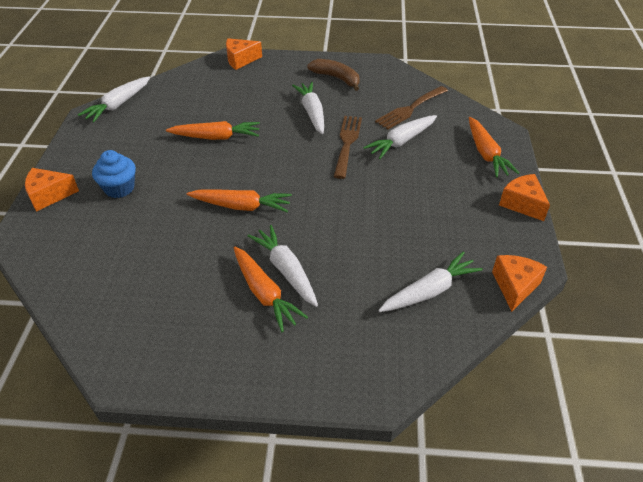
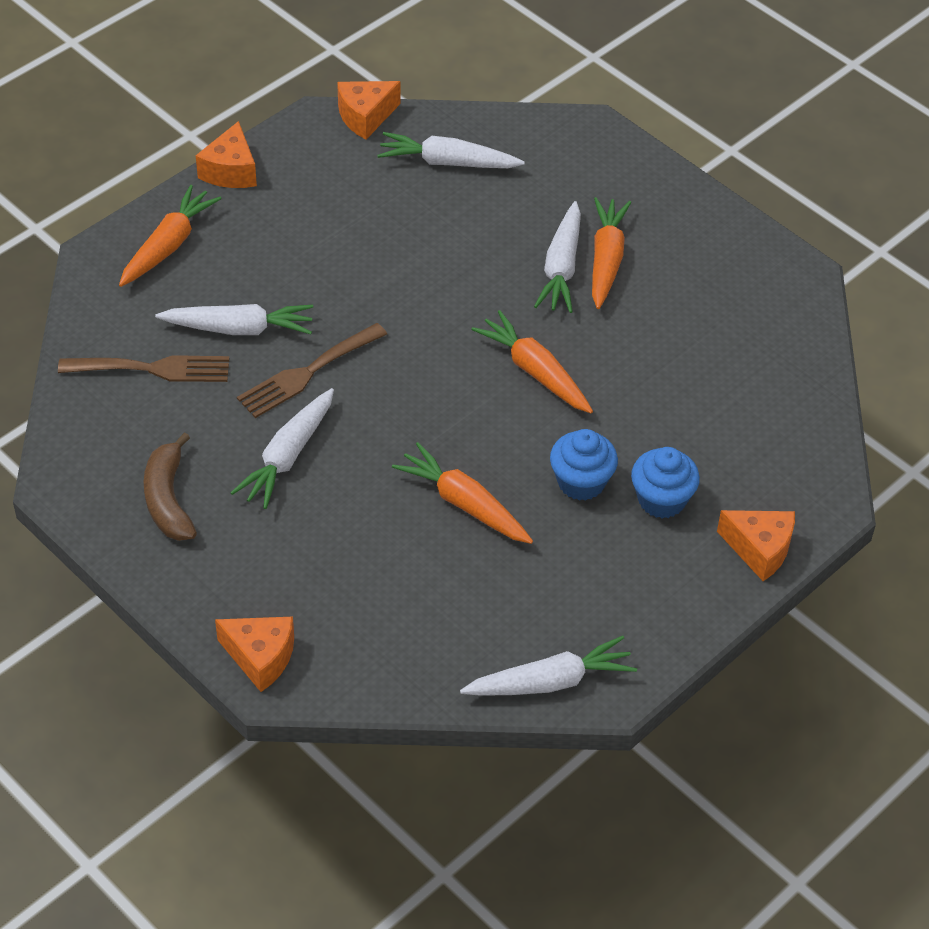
camera: 140 degrees left, 5 degrees up
(168, 173) = (581, 482): none -> blue cupcake

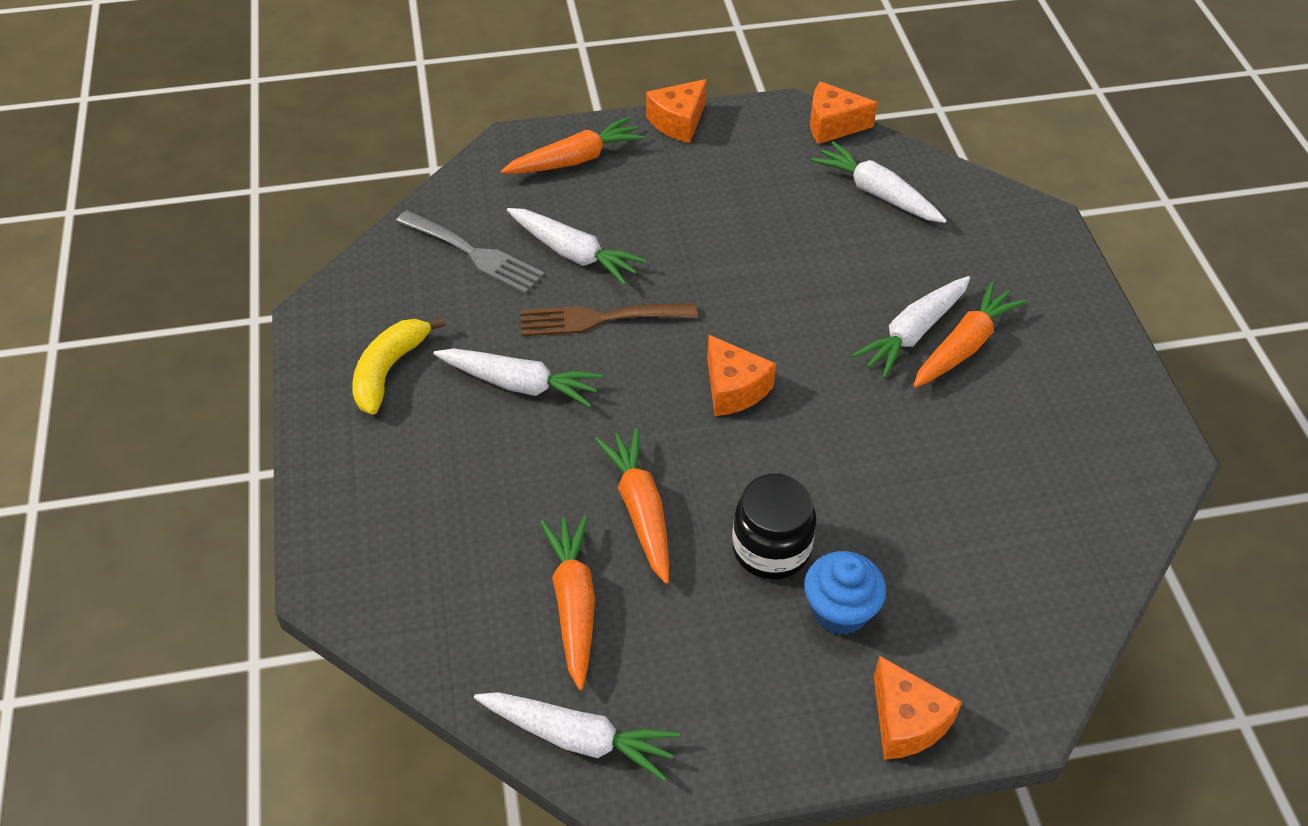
camera: 35 degrees right, 0 degrees up
(153, 369) = (474, 254): brown fork -> grey fork
(168, 499) = (389, 370): brown banana -> yellow banana
(260, 657) = (339, 555): orange cheese -> orange cheese (733, 389)
(288, 456) = (520, 384): white carrot -> white carrot turned 135 degrees counterclockwise
(534, 371) = (810, 418): orange carrot -> orange carrot (573, 604)
(581, 482) = (771, 549): blue cupcake -> black jar

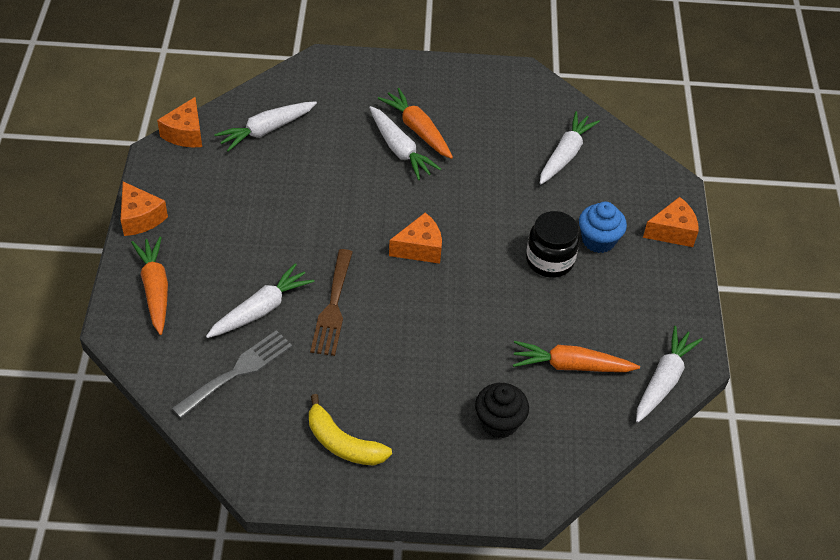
camera: 80 degrees left, 0 degrees up
(452, 529) = (499, 422): none -> black cupcake
(520, 384) = (381, 364): white carrot -> white carrot (565, 154)
(640, 510) = (506, 317): orange carrot -> none

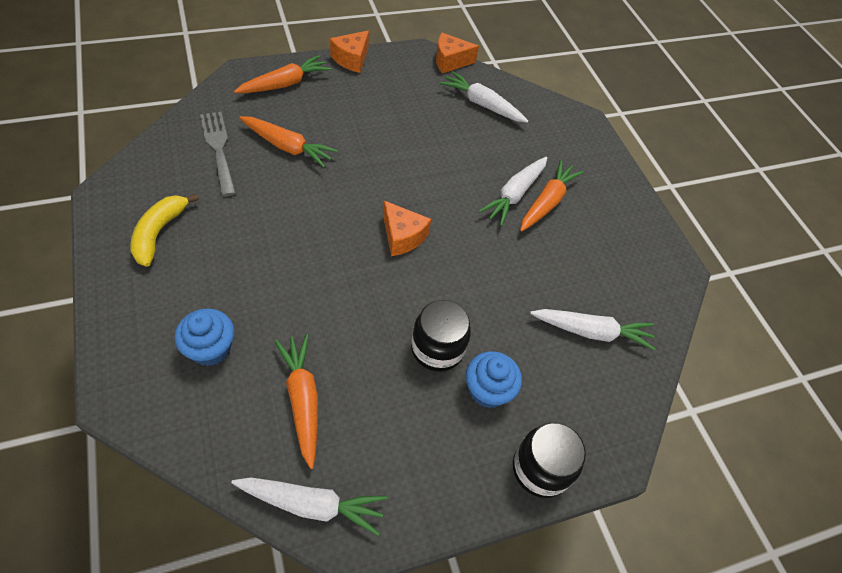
camera: 65 degrees right, 5 degrees up
(237, 371) = (218, 148): grey fork -> grey fork turned 135 degrees counterclockwise
(261, 309) = (287, 147): white carrot -> orange carrot
(333, 307) = (307, 191): brown fork -> none
(499, 422) = (210, 349): black cupcake -> blue cupcake
(672, 232) = (540, 469): orange cheese -> black jar

